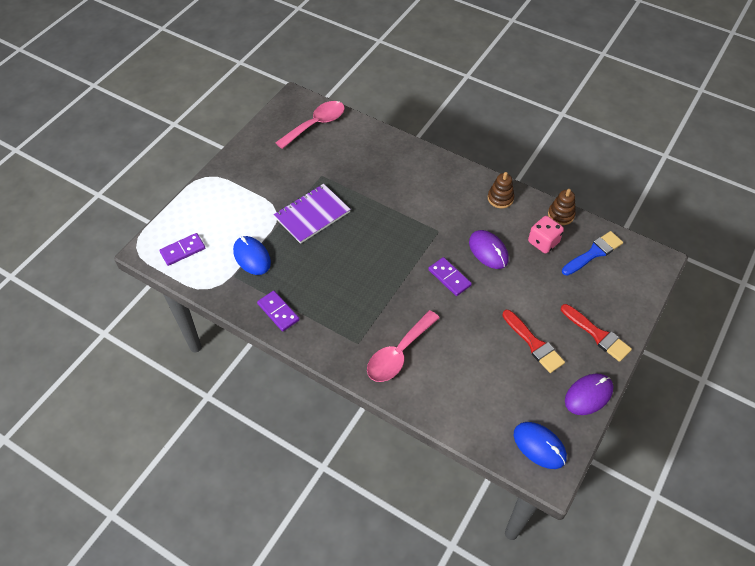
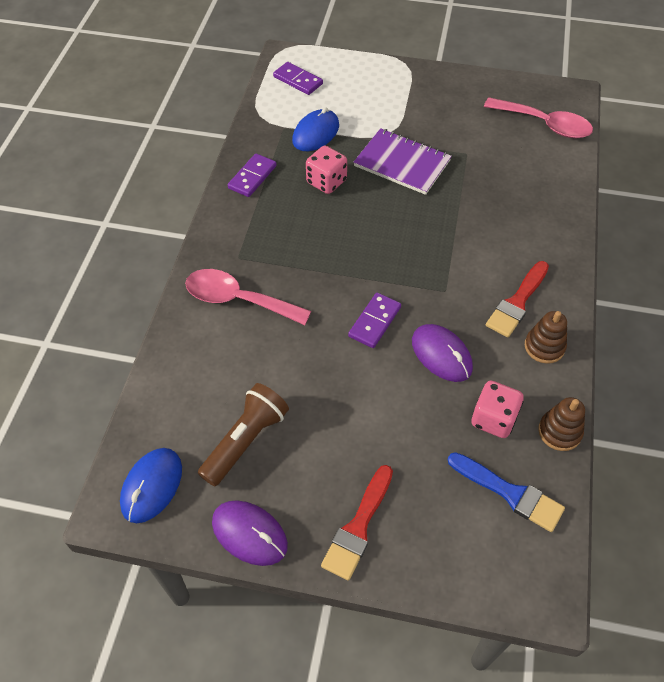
camera: 70 degrees right, 0 degrees up
(308, 265) = (326, 182): none -> pink dice
(488, 251) = (441, 354): purple mouse -> purple mouse turned 75 degrees counterclockwise
(520, 379) = (246, 440): none -> brown flashlight
(534, 344) = (309, 445): red brush -> red brush (517, 302)

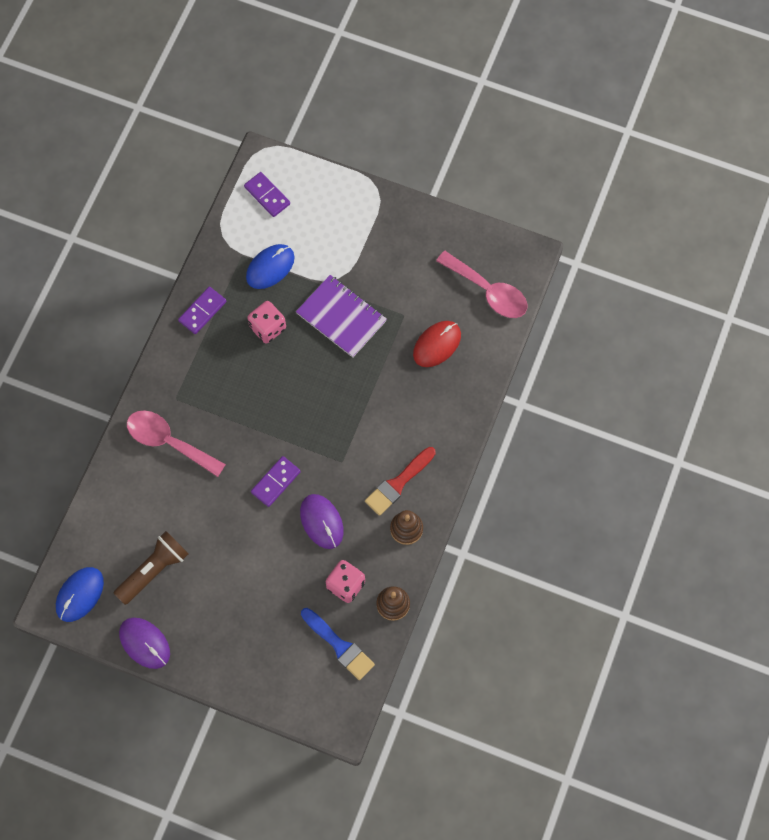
camera: 10 degrees right, 15 degrees up
(358, 527) = (223, 652): red brush -> none
(510, 173) = (437, 344): none -> red mouse

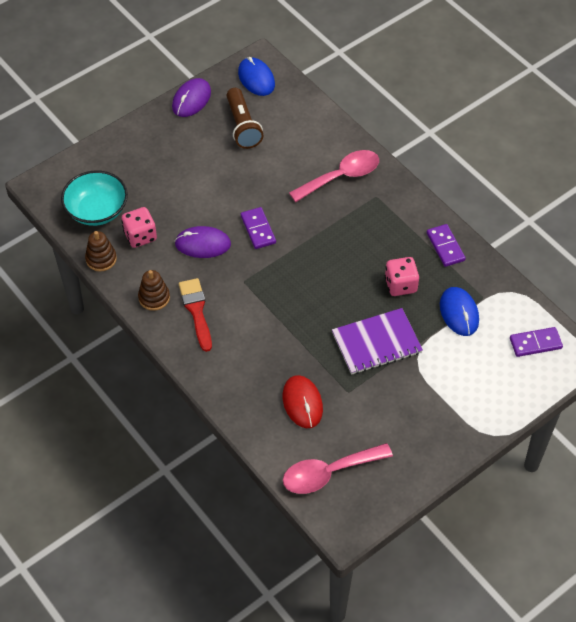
camera: 120 degrees right, 15 degrees down
(145, 643) = (191, 99): purple mouse -> purple mouse turned 45 degrees counterclockwise
(339, 646) = (97, 210): blue brush -> turquoise bowl

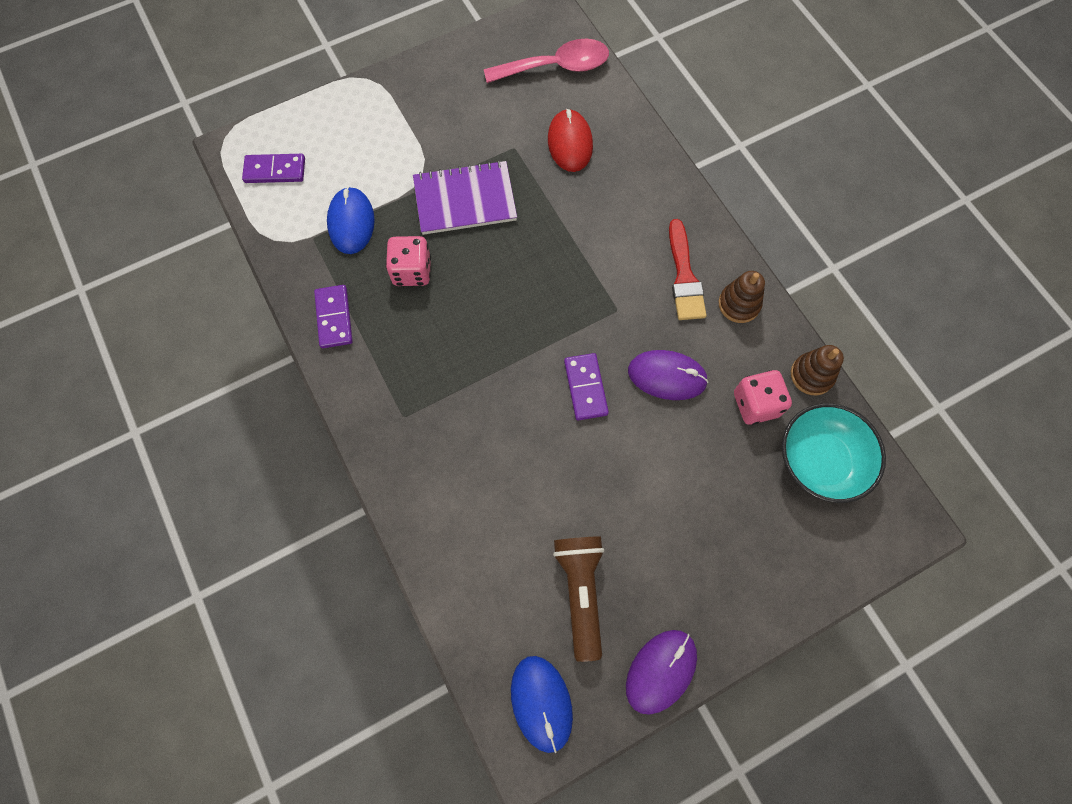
camera: 170 degrees left, 15 degrees up
(341, 176) = (445, 461): pink spoon -> none

